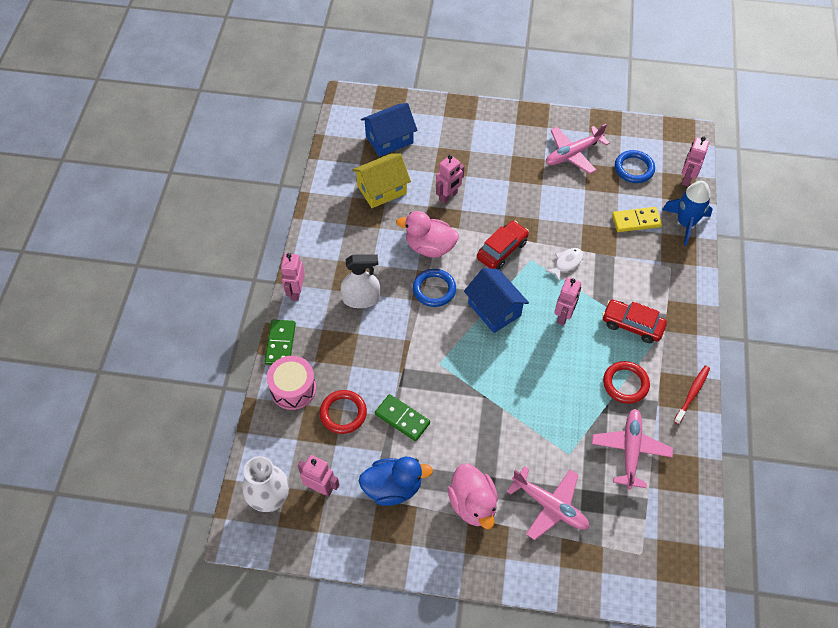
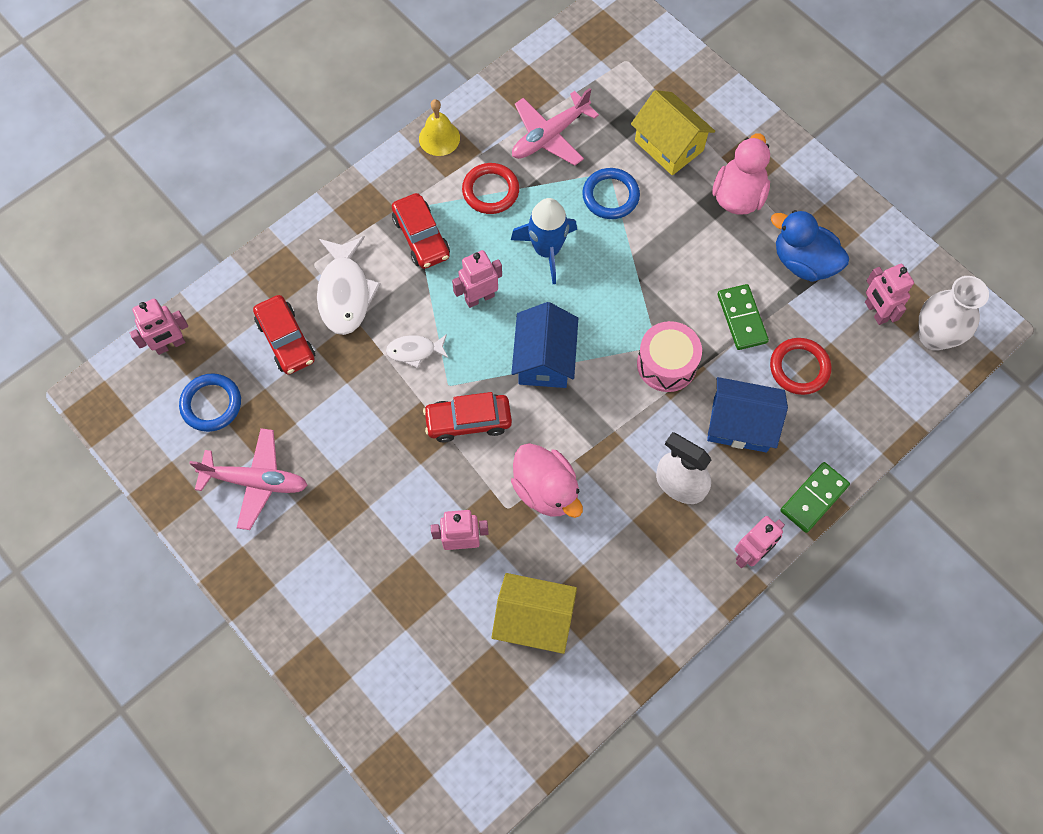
camera: 140 degrees left, 10 degrees up
(293, 389) = (835, 434): pink drum -> pink drum (666, 364)
(389, 139) = (456, 696): blue house -> blue house (740, 424)
(434, 289) = (588, 432): blue ring -> blue ring (610, 196)
(550, 506) = (669, 146): pink plane -> yellow house
(636, 221) = (286, 340): yellow domino -> red car
(636, 265) = (345, 293): none -> white fish
(685, 223) = (239, 296): blue rocket -> blue rocket (547, 250)
(692, 394) = (439, 138): red toothbrush -> yellow bell

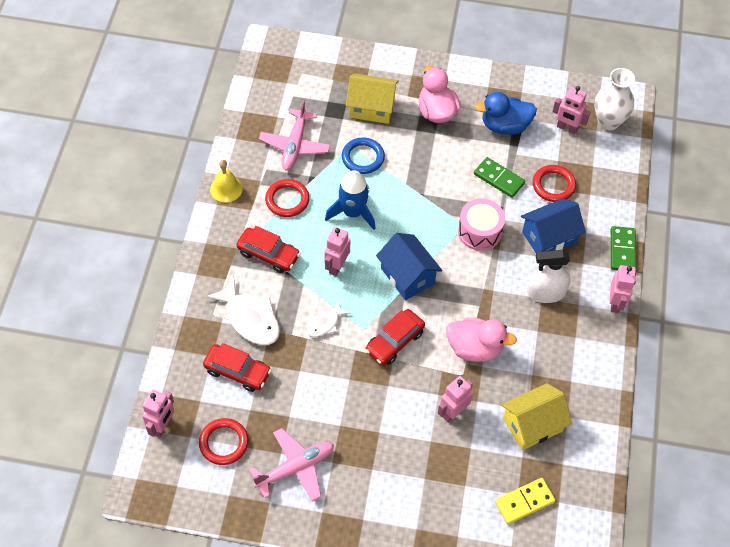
camera: 40 degrees left, 10 degrees down
(211, 404) = (224, 443): blue ring -> red ring
(451, 695) = (524, 501): none -> yellow domino

